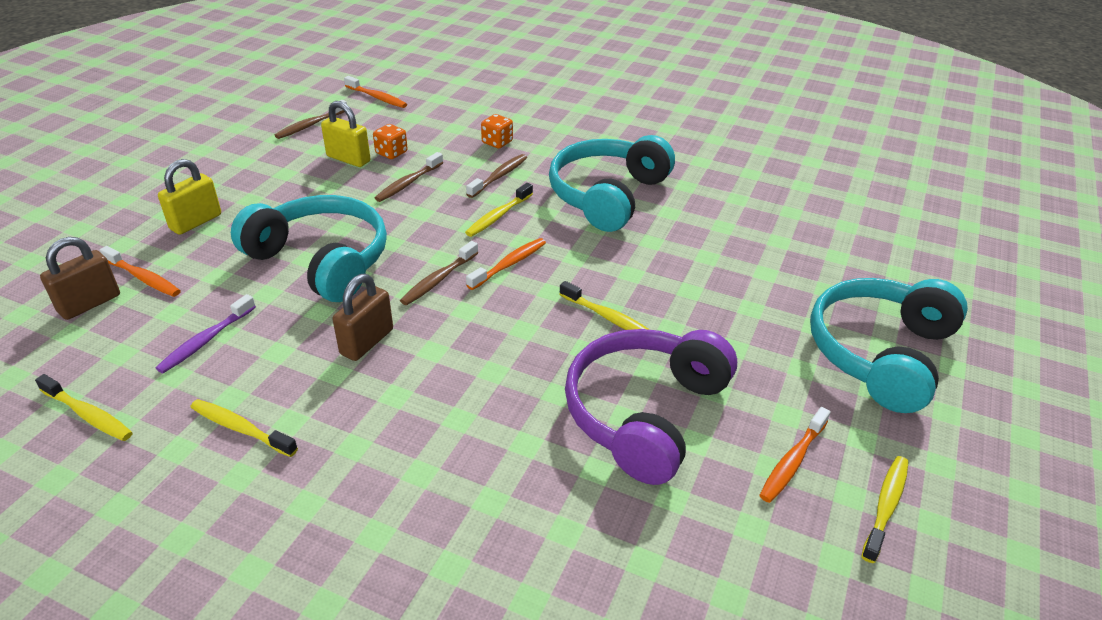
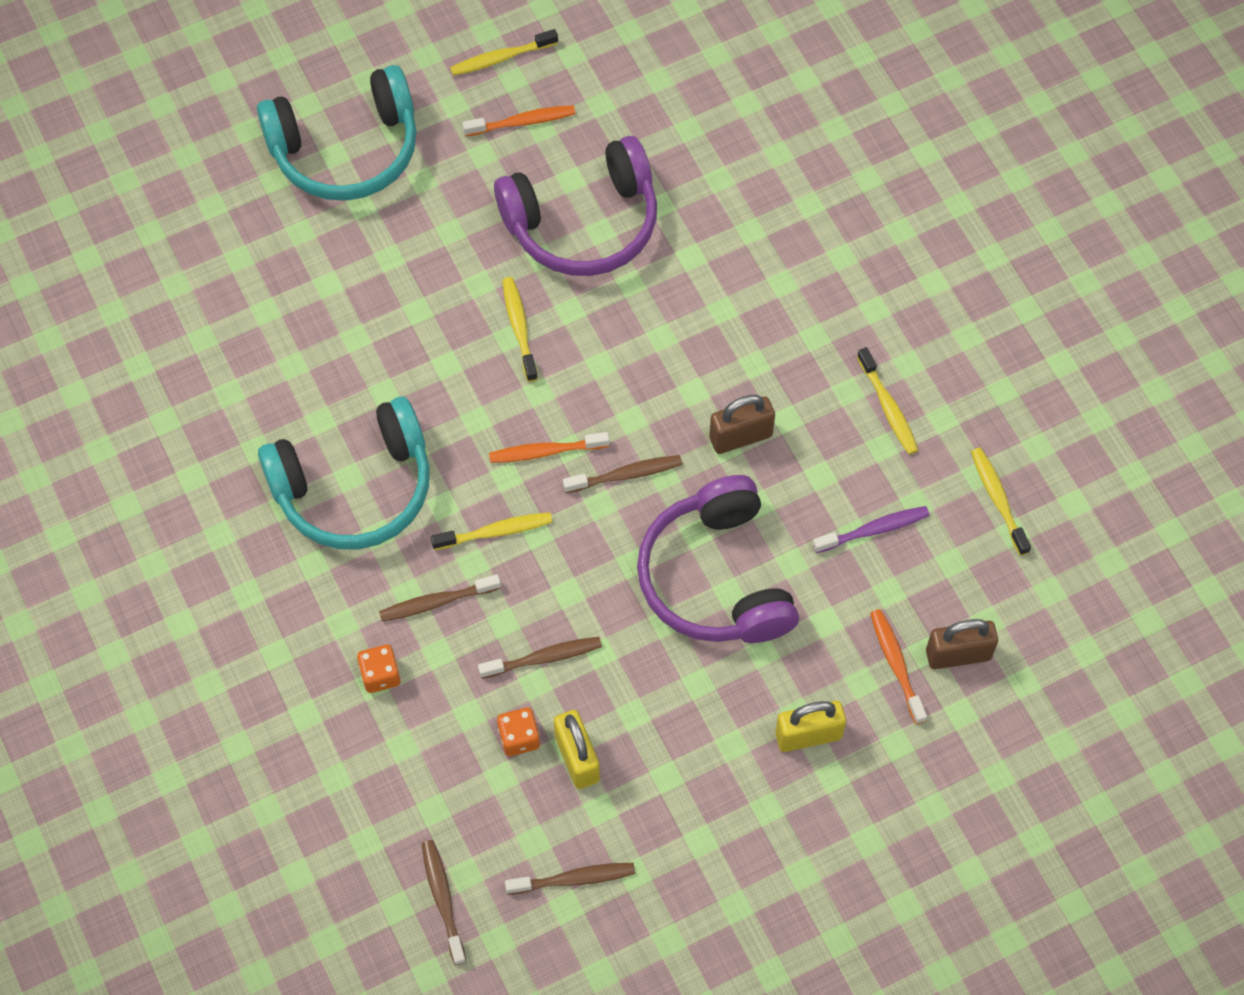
camera: 140 degrees left, 25 degrees up
(322, 260) = (715, 578): turquoise headphones -> purple headphones
(377, 98) = (443, 899): orange toothbrush -> brown toothbrush

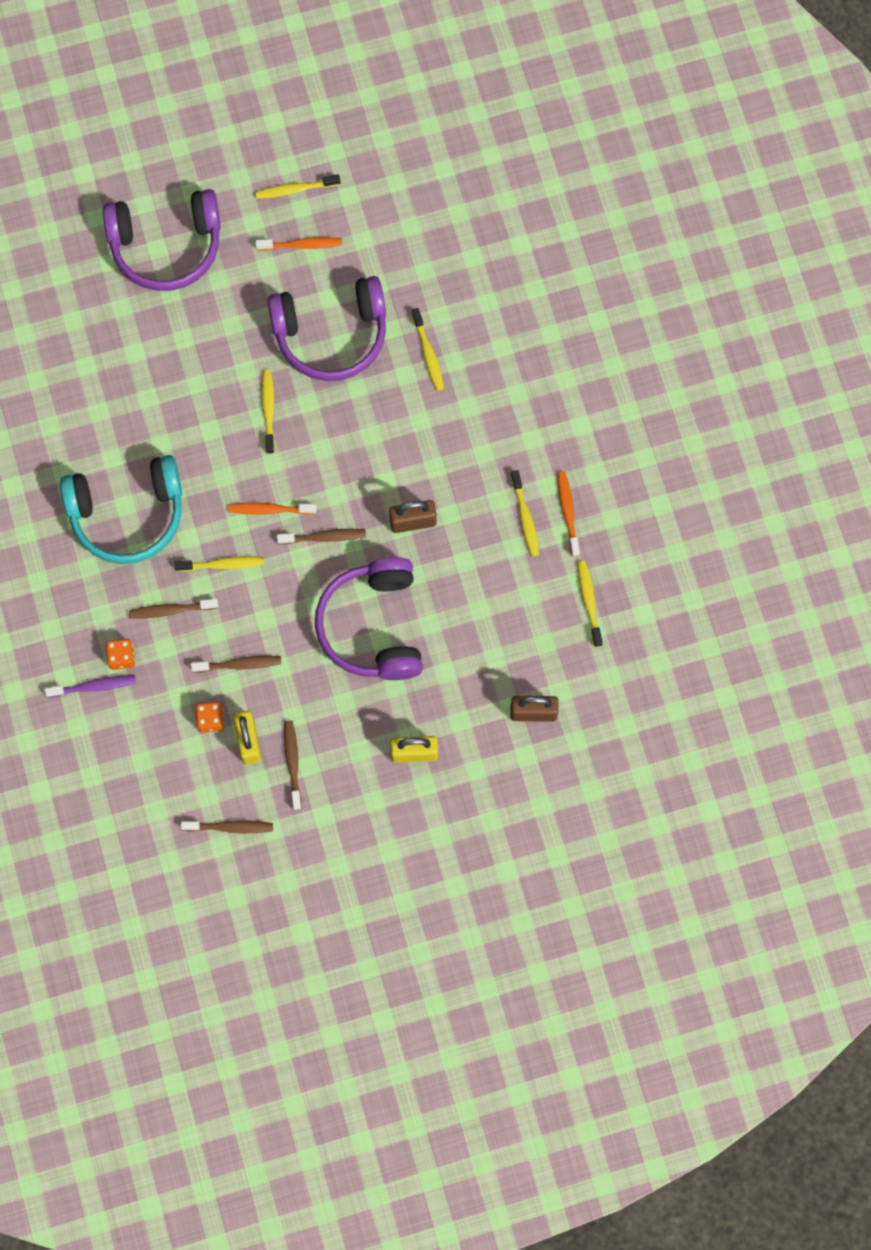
camera: 10 degrees right, 10 degrees up
(346, 150) = (166, 246): turquoise headphones -> purple headphones
(443, 899) = (137, 825): brown toothbrush -> brown toothbrush (292, 762)
(715, 227) = (428, 354): none -> yellow toothbrush
(874, 530) = (494, 609): purple toothbrush -> purple toothbrush (94, 686)
(896, 664) = (487, 712): orange toothbrush -> orange toothbrush (567, 512)

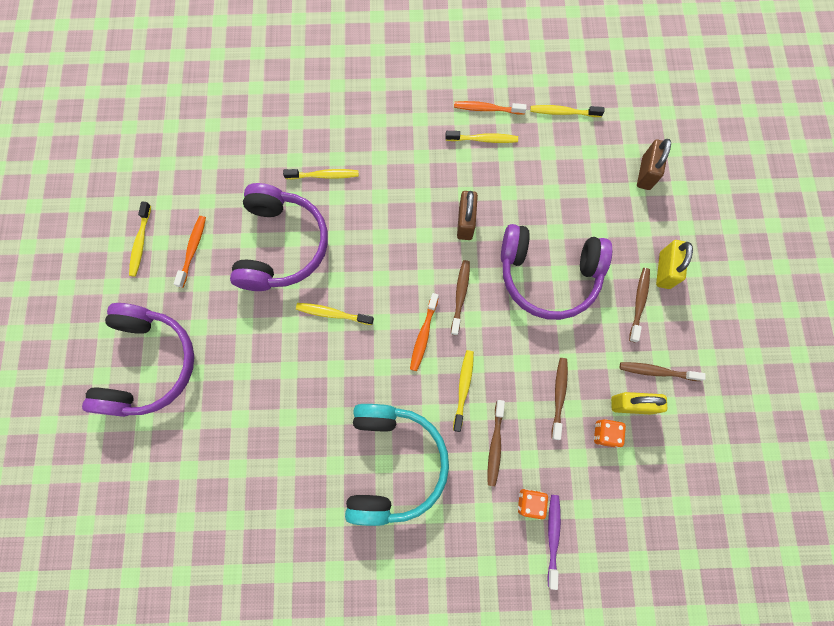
camera: 75 degrees left, 0 degrees up
(230, 827) = (707, 440): brown toothbrush -> brown toothbrush (639, 303)

